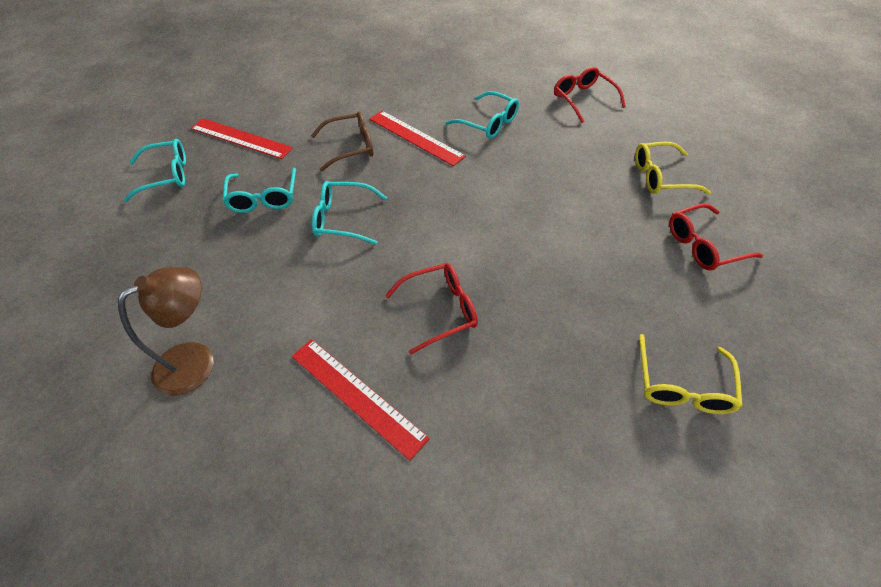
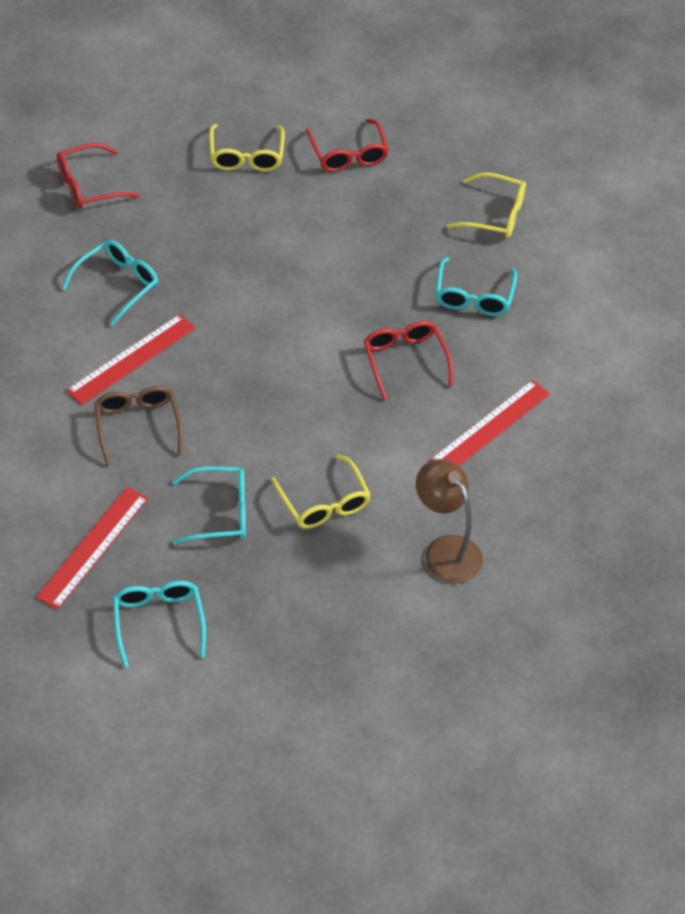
camera: 90 degrees left, 0 degrees up
(266, 261) = (324, 503): none -> yellow glasses
(343, 219) = (269, 435): turquoise glasses -> turquoise glasses (473, 296)

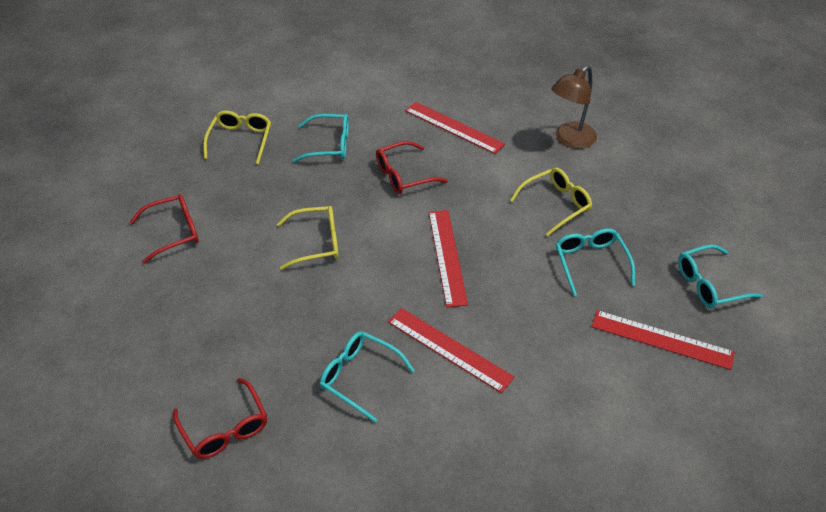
camera: 95 degrees left, 5 degrees down
(137, 426) = (523, 331): brown glasses -> none
(246, 156) = (178, 303): yellow glasses -> yellow glasses (316, 243)
(260, 379) = (447, 256): none -> red ruler

